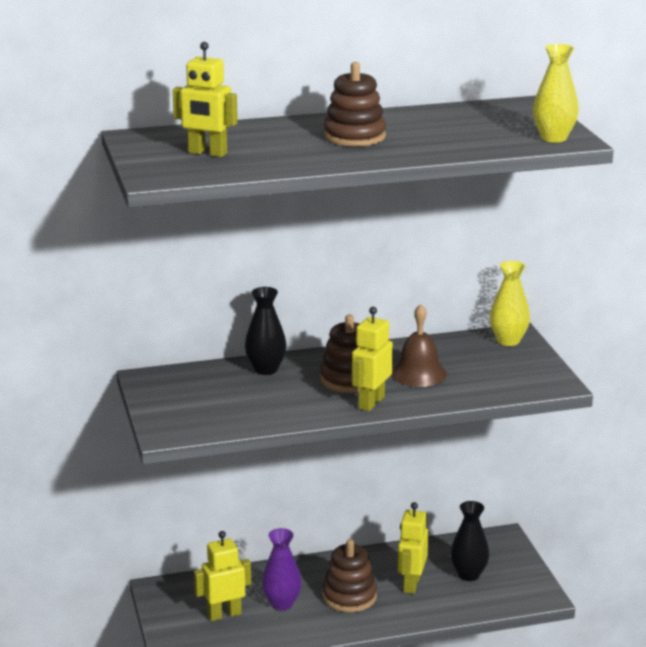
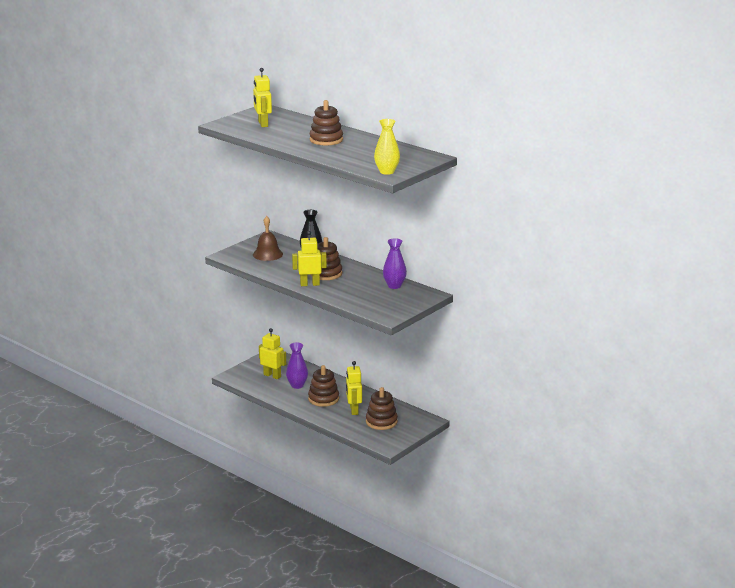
camera: 55 degrees right, 0 degrees up
(411, 584) = (353, 410): yellow robot -> yellow robot turned 75 degrees counterclockwise
(418, 373) = (354, 285): brown bell -> brown bell (267, 254)
(455, 348) = (394, 286): none -> purple vase
(468, 575) = (381, 422): black vase -> brown stacking toy
(508, 341) = (421, 295): yellow vase -> none

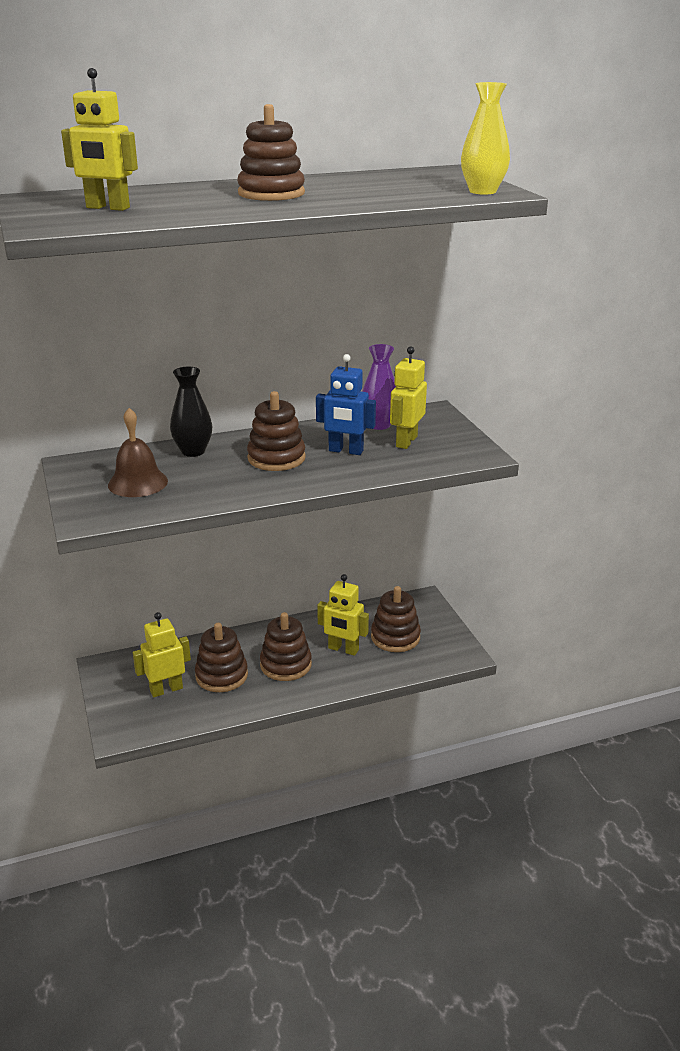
camera: 60 degrees left, 5 degrees up
(297, 385) = (221, 675): purple vase -> brown stacking toy
(310, 284) = (299, 480): yellow robot -> yellow robot (406, 441)
(353, 286) = (345, 451): none -> blue robot

